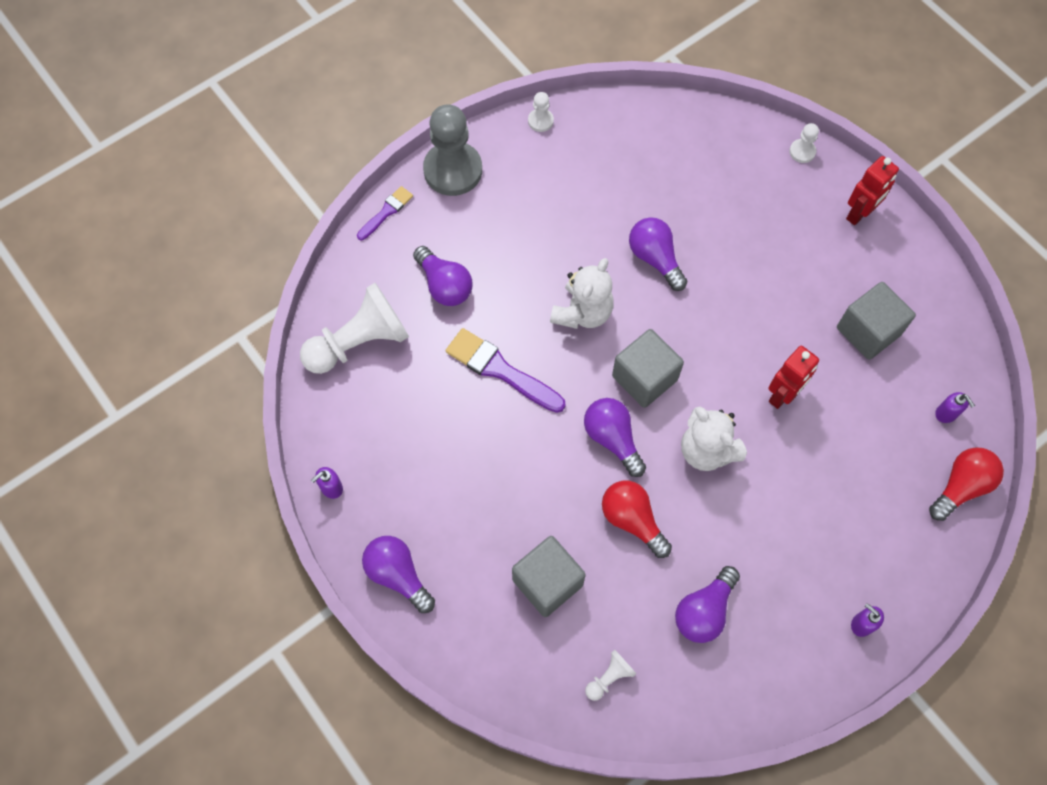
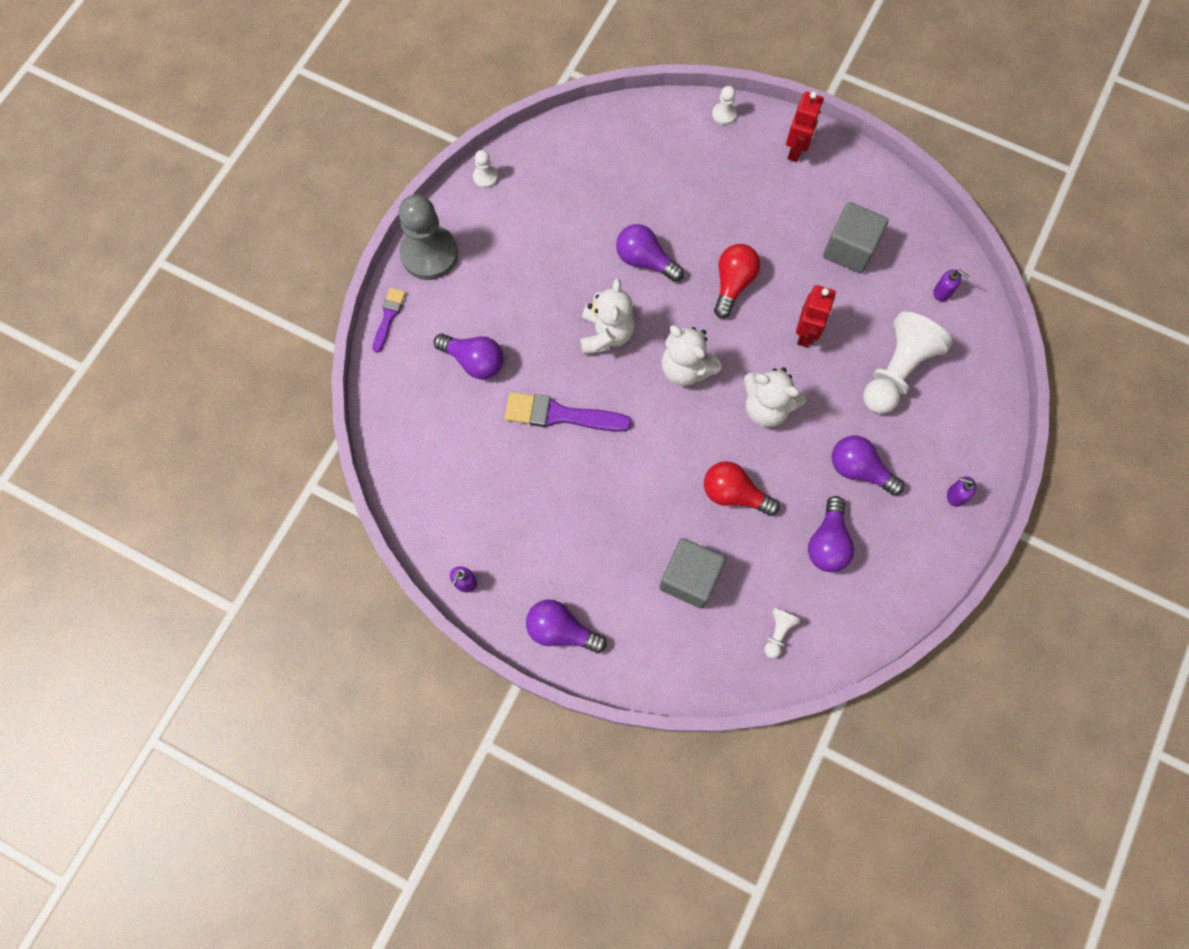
camera: 25 degrees left, 5 degrees up
(359, 342) = (424, 444): white pawn -> white pawn (896, 371)
(612, 439) = (684, 432): purple light bulb -> purple light bulb (859, 470)
(644, 378) = (686, 368): grey cube -> white teddy bear
(960, 487) = (980, 348): red light bulb -> red light bulb (733, 284)

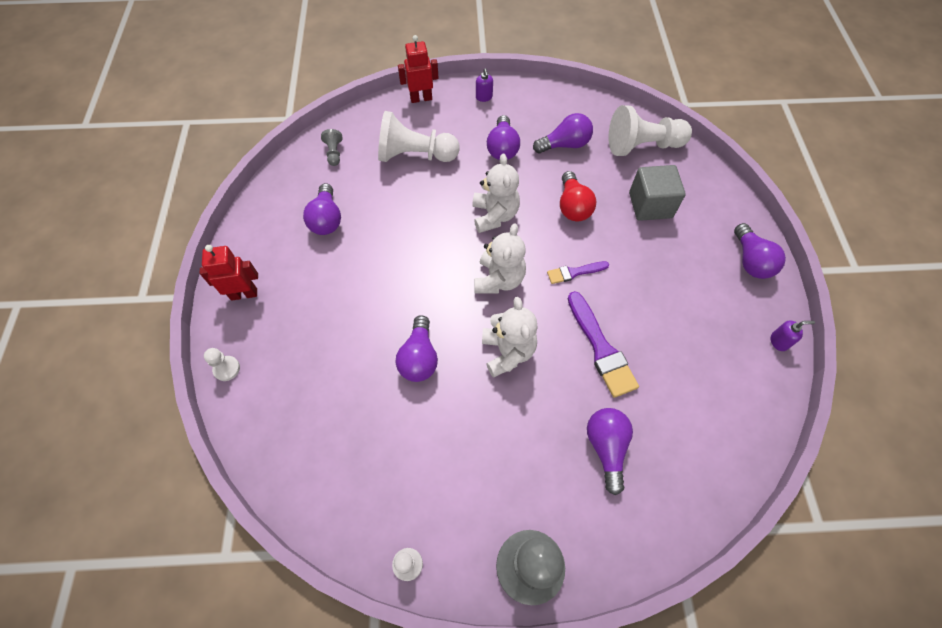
camera: 120 degrees left, 10 degrees down
(388, 317) = (621, 563): purple brush -> purple brush (574, 272)
(606, 334) = (507, 352): white teddy bear -> white teddy bear turned 105 degrees clockwise
(733, 284) = (403, 282): red light bulb -> none
(778, 633) = (642, 146): white pawn -> white pawn, size x2.24
(806, 334) = (418, 217): red robot -> red robot (421, 98)
(849, 249) = (326, 219): grey cube -> purple light bulb
(942, 292) = (334, 153): purple soap dispenser -> grey pawn

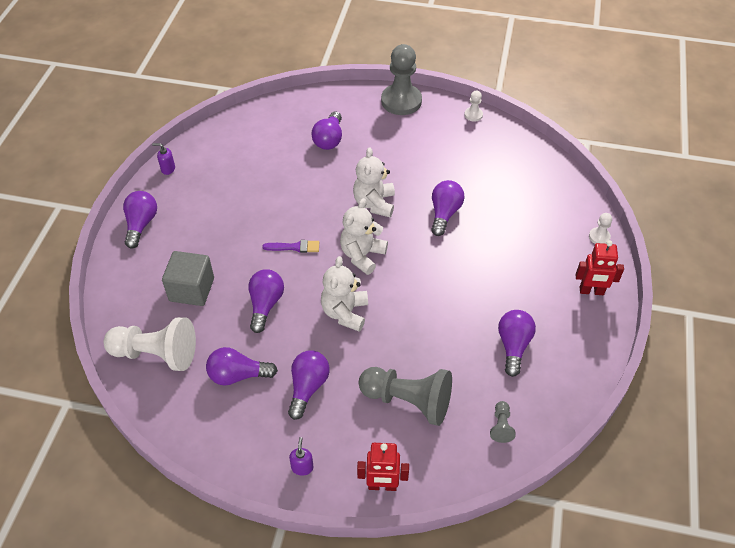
camera: 165 degrees left, 10 degrees down
(415, 155) = (408, 401): white pawn -> grey pawn
(573, 206) = (265, 305): red light bulb -> purple light bulb
(601, 348) = (302, 191): purple brush -> none

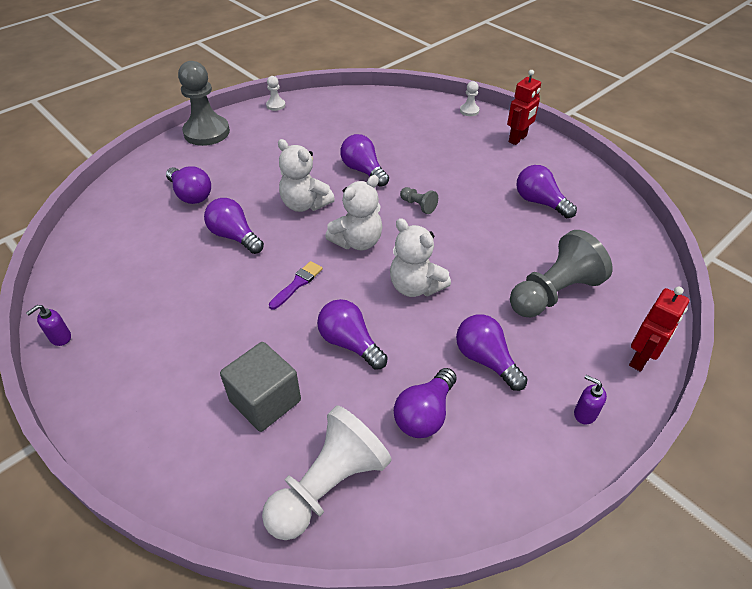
camera: 55 degrees left, 5 degrees down
(141, 224) = (112, 406): purple light bulb -> purple light bulb (234, 236)
(362, 255) = (357, 241): white teddy bear -> white teddy bear turned 105 degrees counterclockwise
(501, 426) = (618, 249): grey pawn -> grey pawn (418, 205)

